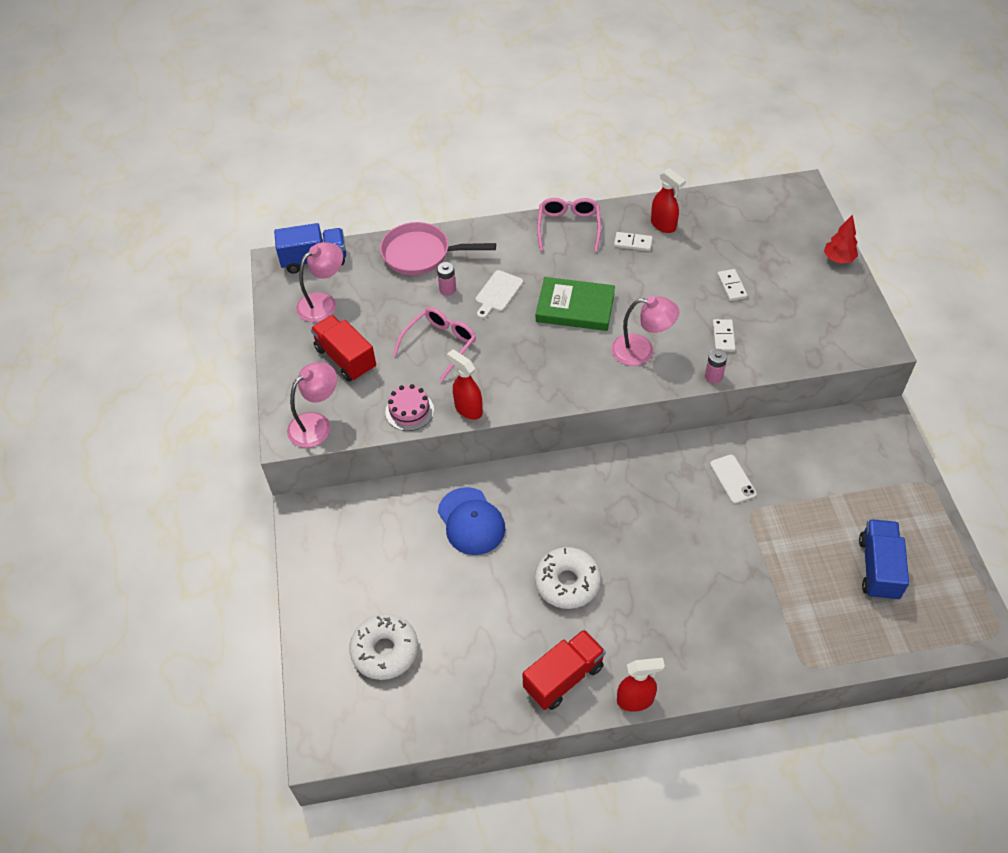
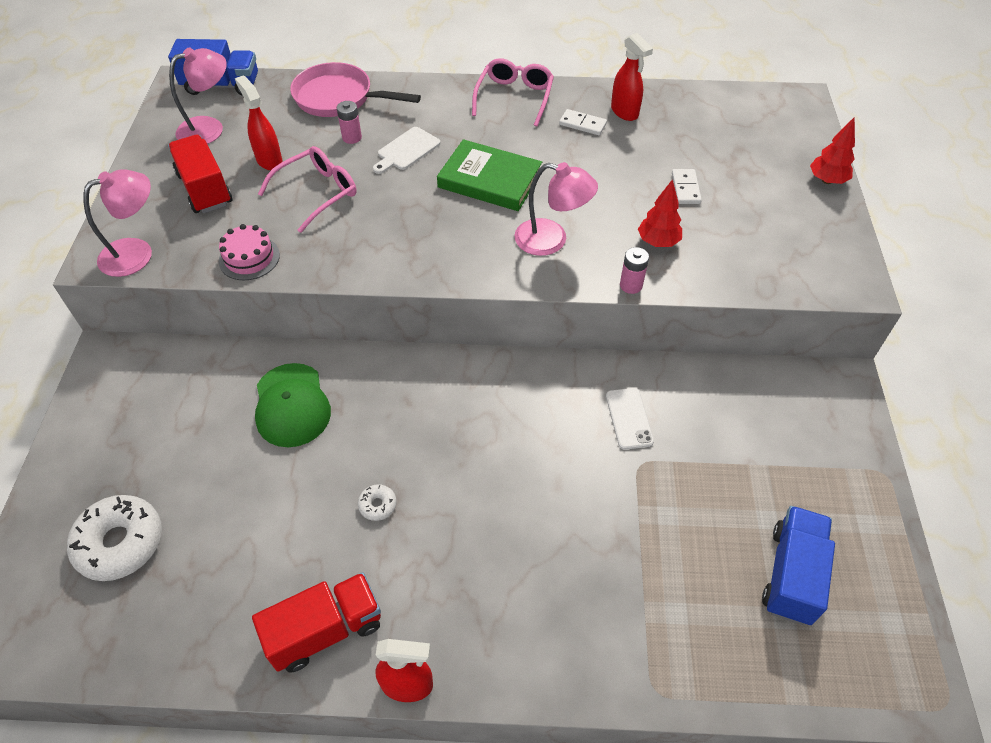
camera: 10 degrees right, 0 degrees up
(468, 409) = (318, 268): red spray bottle -> red spray bottle (269, 160)
(471, 521) = (292, 405): blue cap -> green cap
(567, 582) = (377, 505): white donut -> white donut, size x0.45
(723, 337) = (658, 242): white domino -> red tree

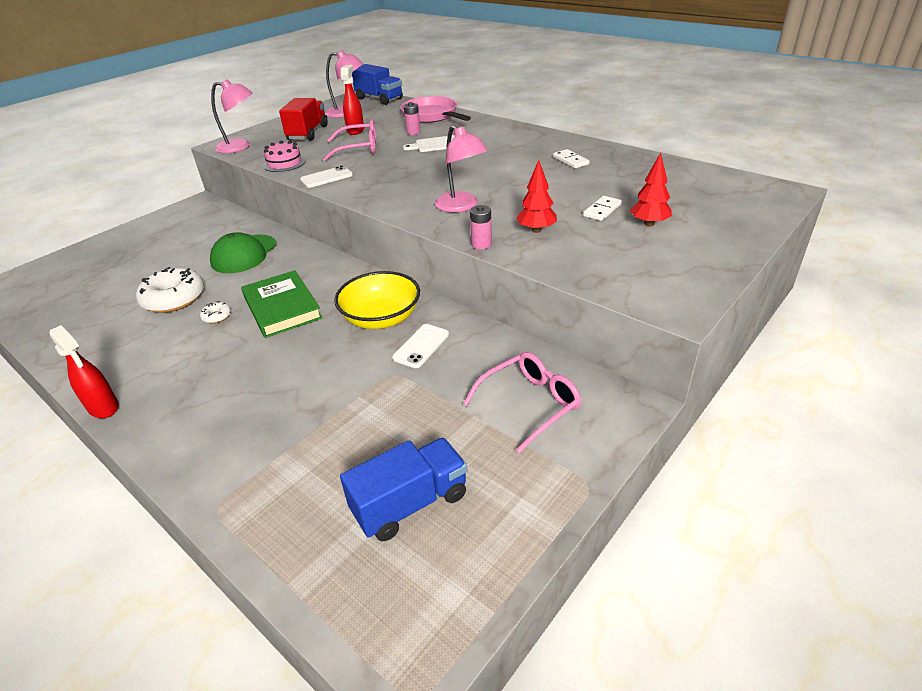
camera: 40 degrees right, 15 degrees down
(120, 543) = (94, 275): white donut -> white donut (174, 298)
(325, 630) = (110, 358): red truck -> none
(341, 260) = (326, 177): none -> white phone
(490, 180) = (465, 169): green book -> green book (282, 307)
(514, 97) = (541, 138): pink glasses -> pink glasses (529, 404)
(555, 407) = (381, 318): none -> yellow bowl
(625, 112) = (612, 162): red spray bottle -> none
(827, 180) = (741, 241): red tree -> red tree (649, 224)

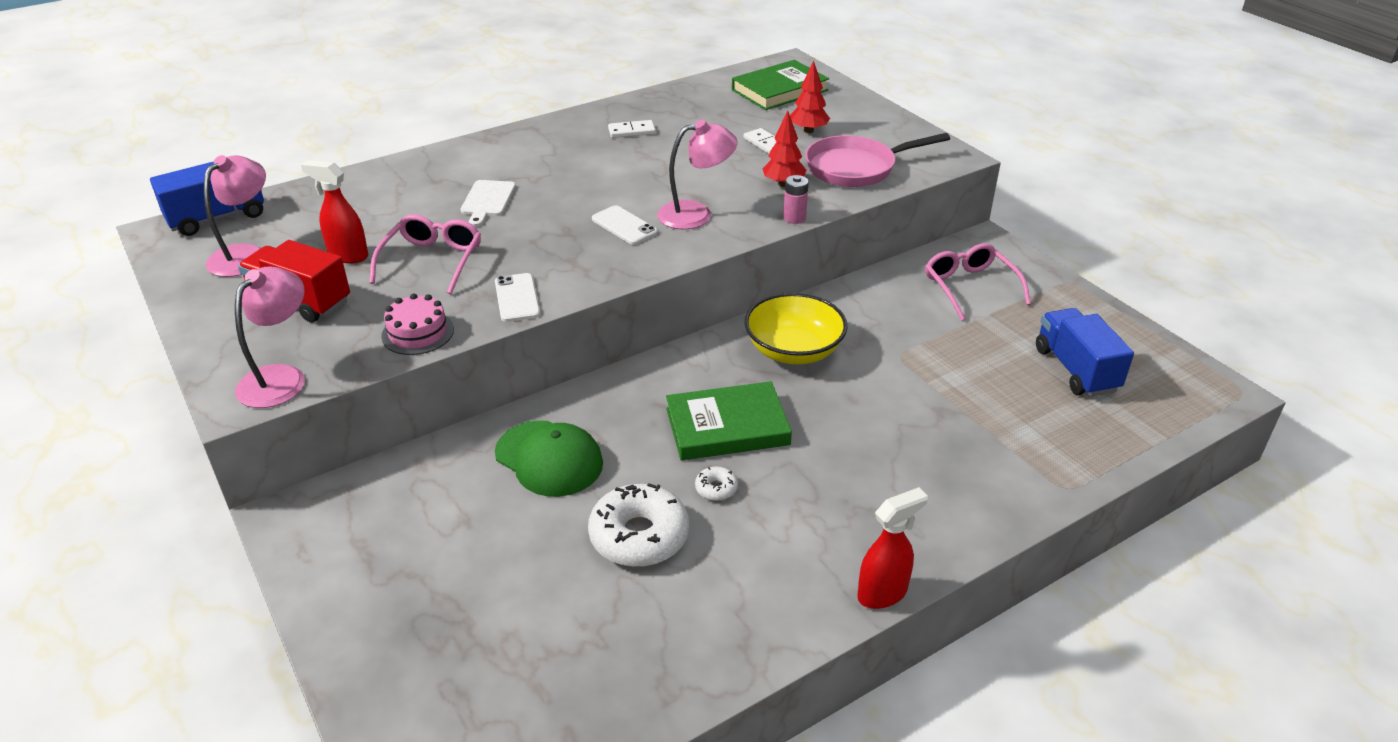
camera: 75 degrees left, 0 degrees up
(413, 132) = (419, 210): pink battery -> none
(421, 346) = (859, 331): white phone -> white phone (624, 226)
(432, 116) = (368, 186): pink pan -> pink pan (856, 168)
(717, 197) = (779, 90): none -> green book

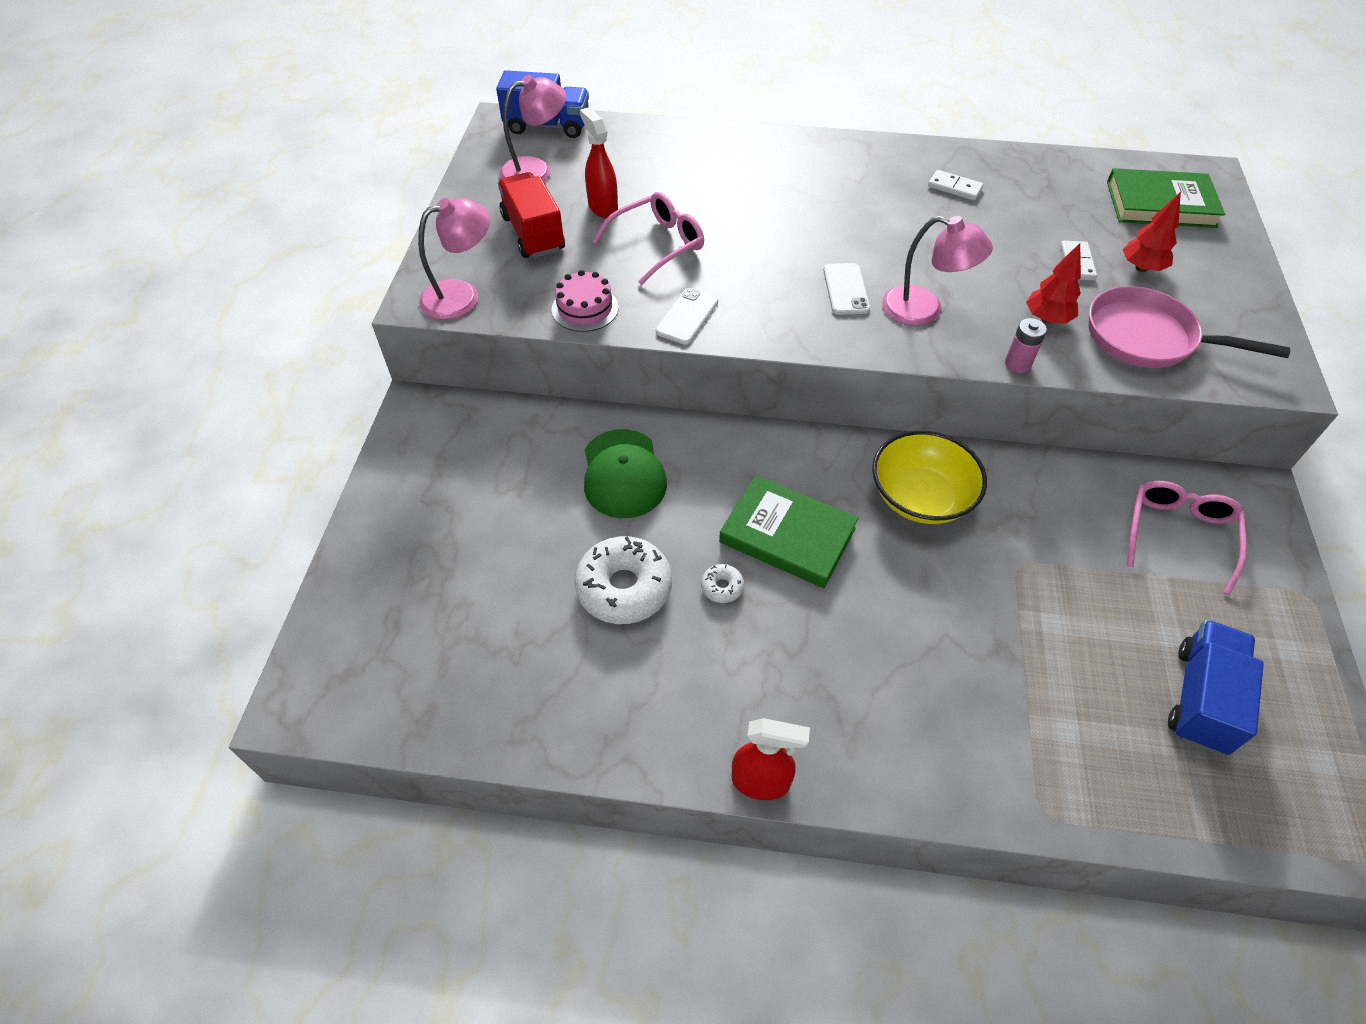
camera: 40 degrees right, 15 degrees up
(487, 201) = (756, 205): white cutting board -> none

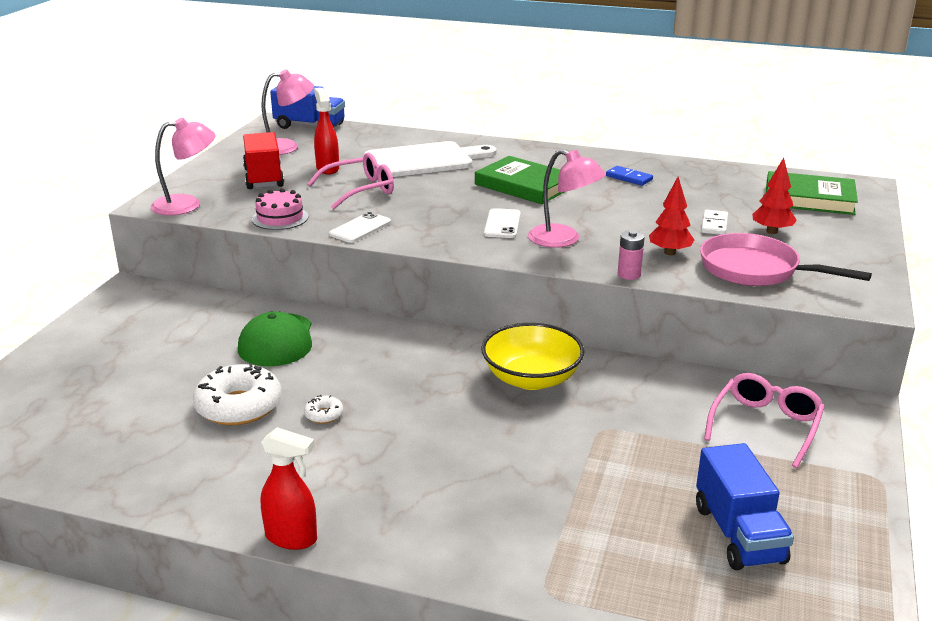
camera: 10 degrees right, 25 degrees down
(710, 179) = (424, 160): none -> white cutting board
(787, 535) = (398, 390): green book -> green book (524, 185)
(954, 187) = (629, 178): white domino -> blue domino
(1201, 699) = (738, 534): blue truck -> blue truck turned 135 degrees clockwise

